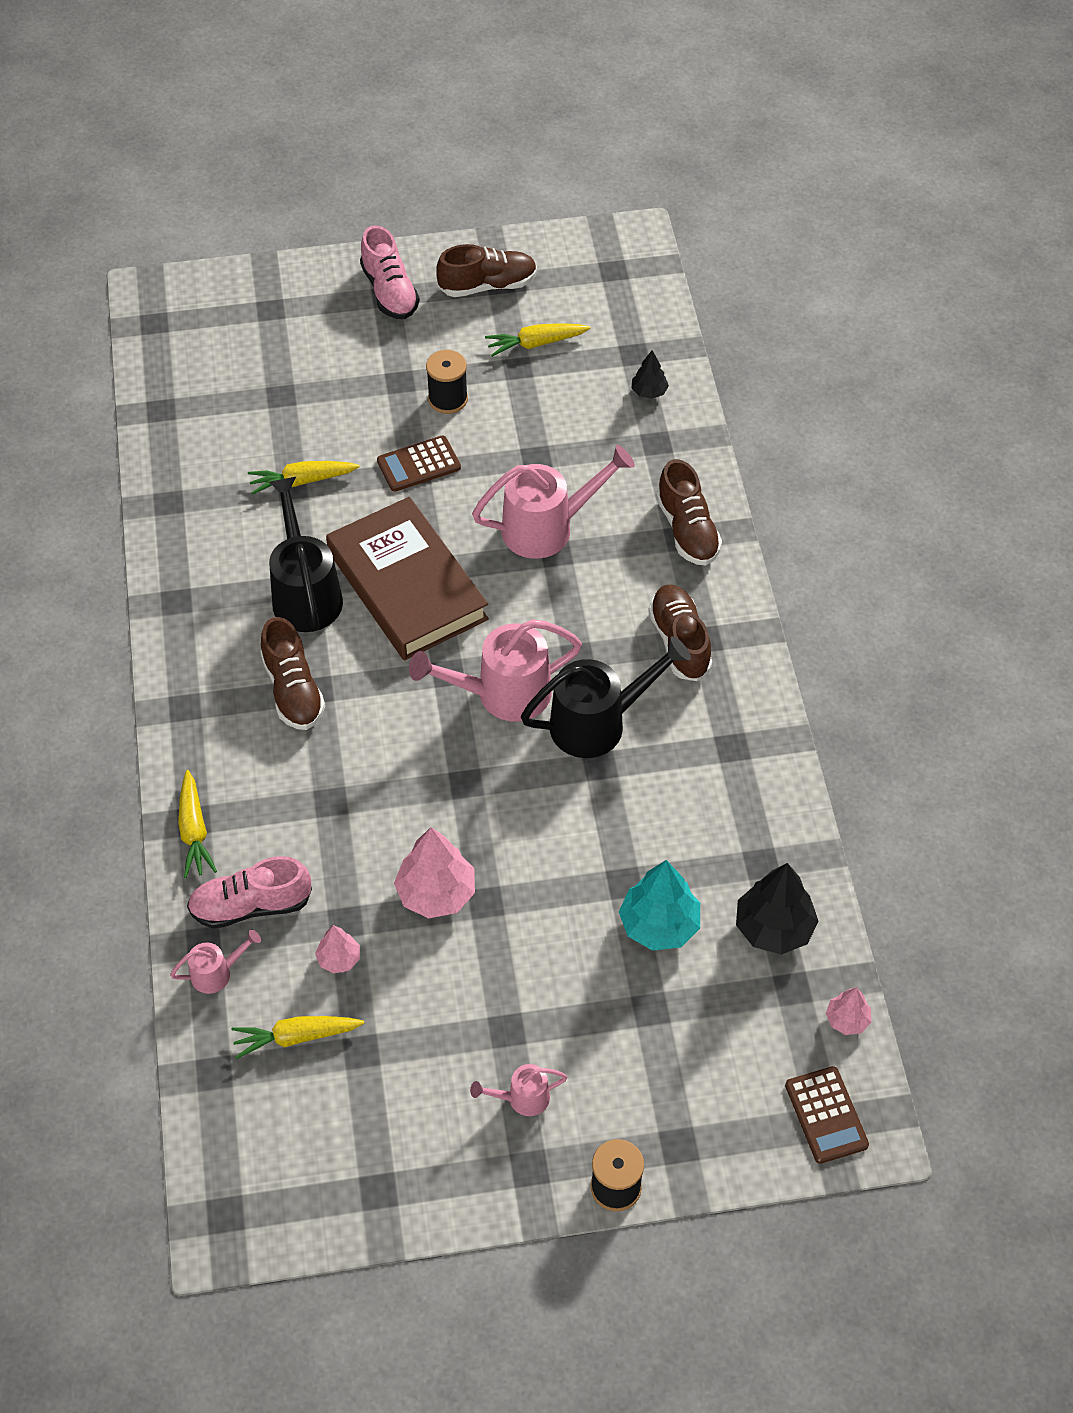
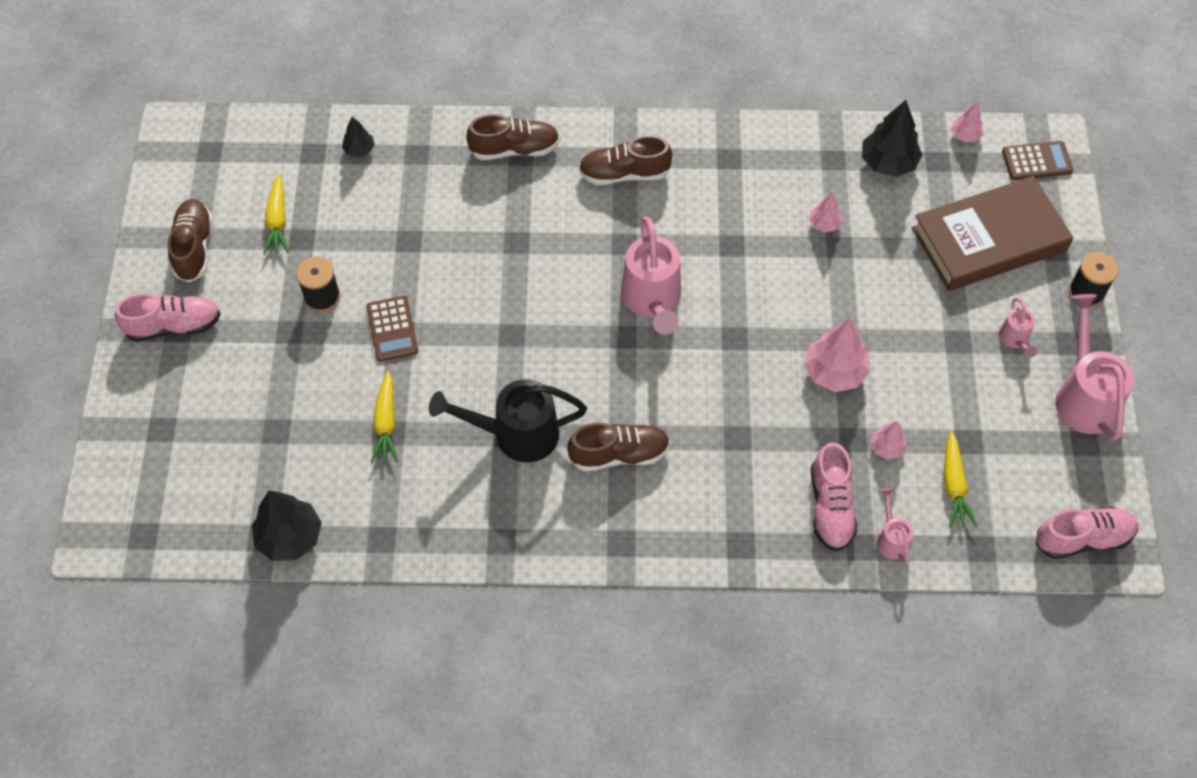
camera: 80 degrees left, 5 degrees up
(163, 430) = (290, 537): none -> black tree
(194, 831) = (752, 545): yellow carrot -> none
(239, 1191) = (1083, 538): none -> pink shoe
(407, 585) = (525, 355): brown book -> brown book (989, 240)
(547, 528) = (488, 244): pink watering can -> pink watering can (1083, 396)
(598, 723) = (692, 240): black watering can -> none
(656, 862) = (824, 224): none -> pink tree
(659, 925) = (878, 231): turquoise tree -> none

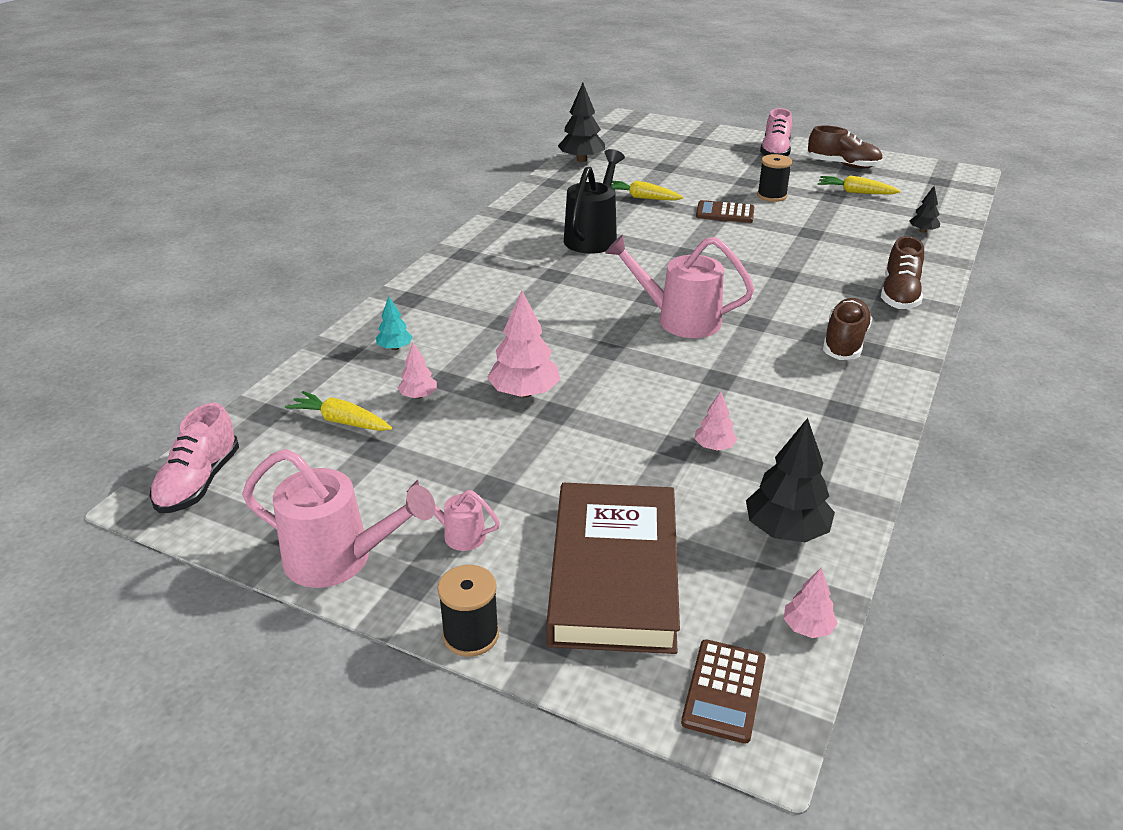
camera: 115 degrees right, 25 degrees down
(619, 454) = (538, 270): brown shoe -> none
(830, 507) = (395, 348): pink shoe -> turquoise tree
(891, 538) = (333, 368): pink watering can -> none

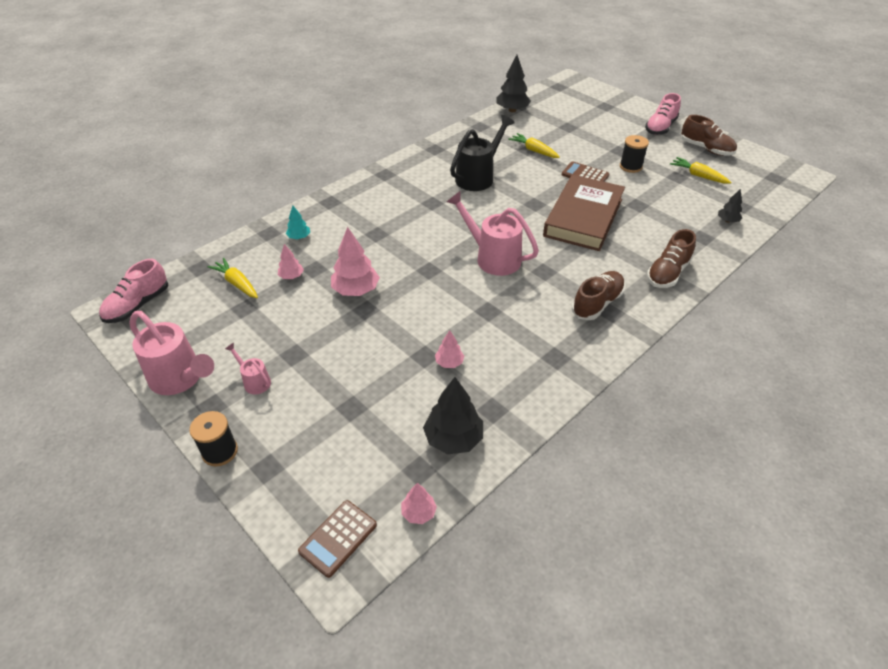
camera: 20 degrees right, 10 degrees up
(613, 574) = (326, 436): brown book -> brown book (583, 217)

